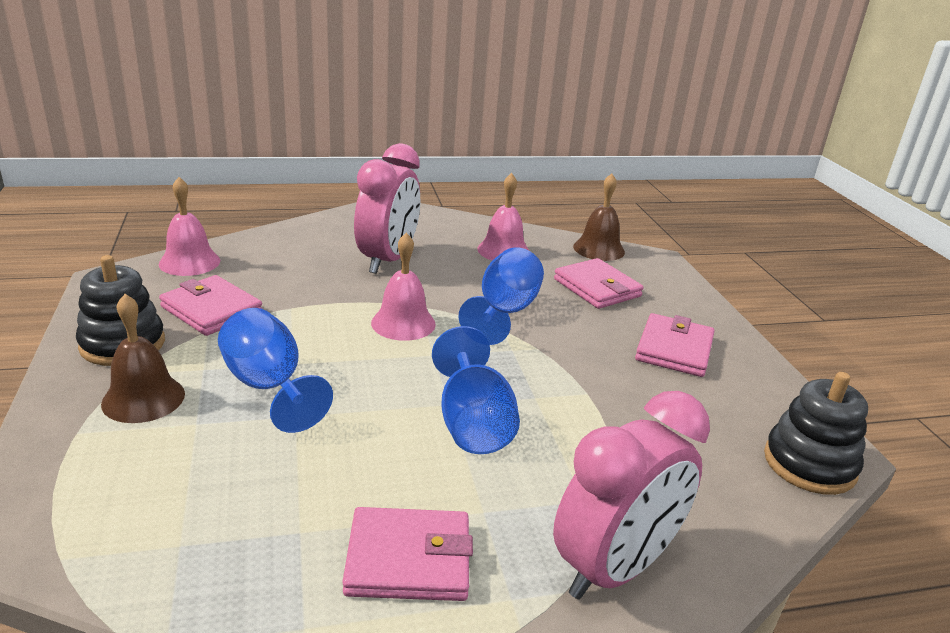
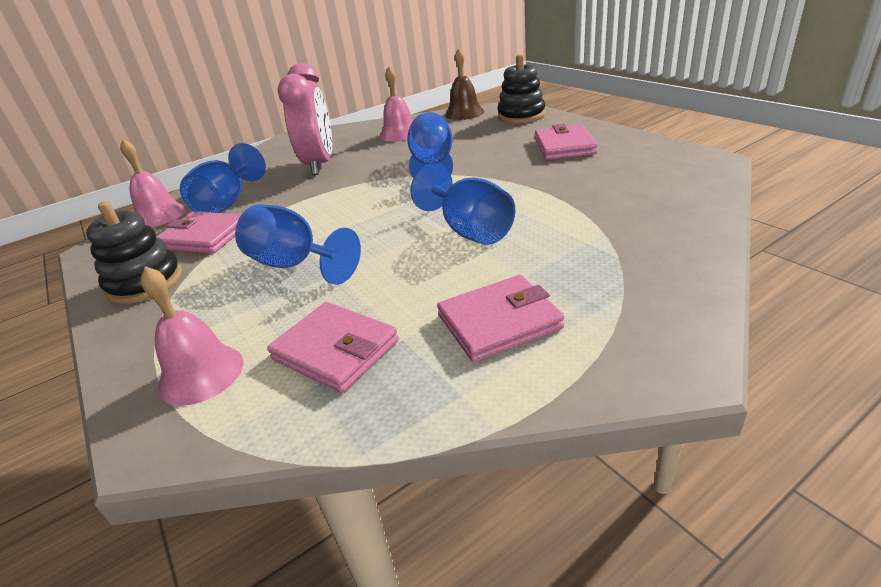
camera: 15 degrees left, 5 degrees up
(143, 398) = (195, 309): brown bell -> none
(262, 274) = (228, 203): none -> blue goblet
(403, 323) = (365, 194): pink bell -> pink bell (201, 374)
(597, 288) = (483, 132): pink wallet -> pink wallet (336, 350)
(614, 568) = (642, 270): pink clock -> none
(809, 464) = (703, 173): black stacking toy -> black stacking toy (521, 116)

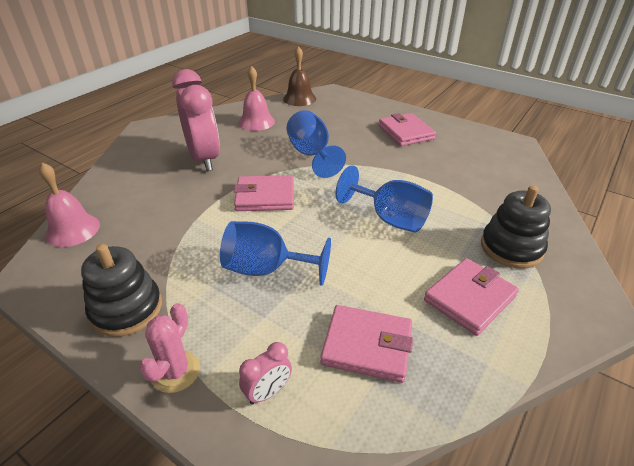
camera: 25 degrees left, 5 degrees up
(139, 340) = (175, 372): none -> pink cactus
(201, 374) = (268, 392): pink bell -> pink clock
(204, 237) = (148, 250): pink wallet -> pink wallet (265, 197)
(228, 203) = (141, 209): blue goblet -> none
(521, 116) = (350, 101): black stacking toy -> black stacking toy (511, 248)

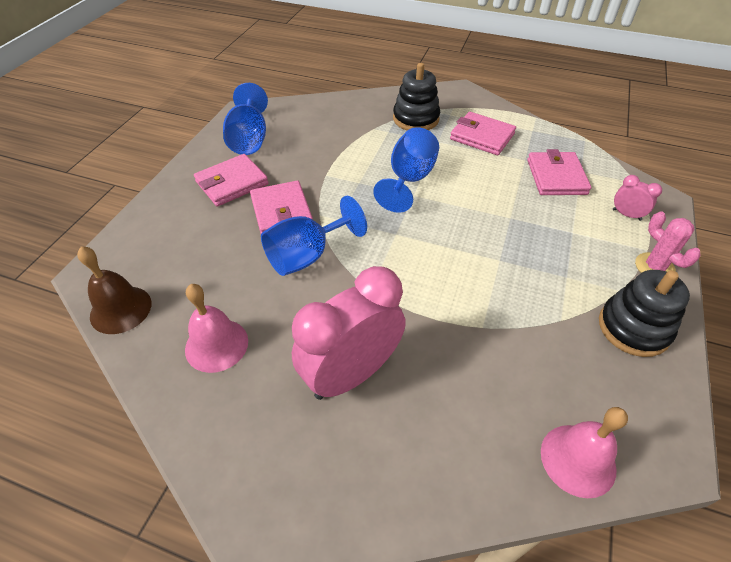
camera: 105 degrees left, 10 degrees up
(175, 372) = (654, 267): pink cactus -> pink cactus turned 60 degrees clockwise
(265, 197) = (414, 276): pink wallet -> pink wallet (281, 211)
(266, 269) = (522, 245): blue goblet -> blue goblet (249, 139)

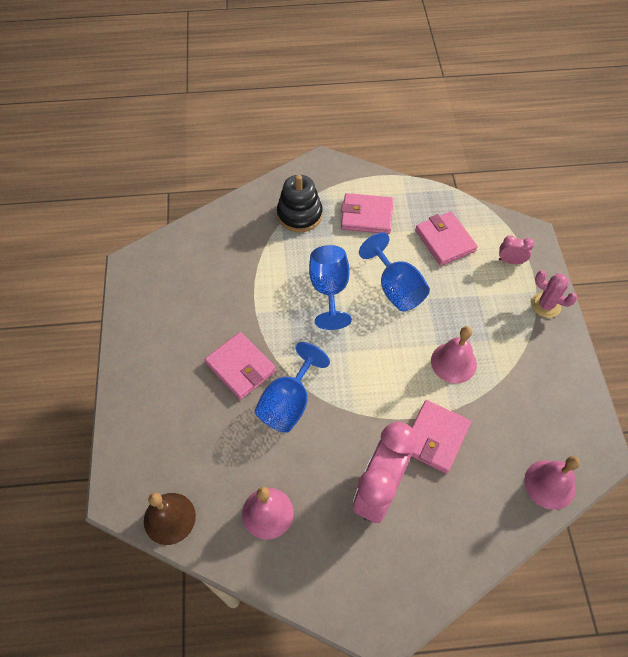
camera: 25 degrees left, 10 degrees up
(232, 183) = (177, 354): pink wallet -> pink wallet (435, 438)
(249, 139) = (160, 297): blue goblet -> blue goblet (396, 288)
(511, 283) = (453, 362): none -> pink bell
(633, 328) = (549, 366): black stacking toy -> none

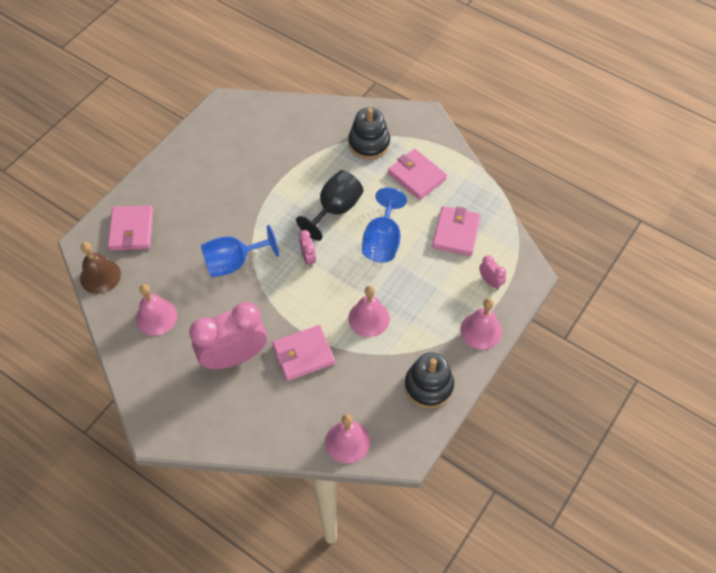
camera: 40 degrees right, 0 degrees up
(241, 367) = (227, 218): pink wallet -> pink wallet (132, 230)
(329, 290) = (335, 209): blue goblet -> black goblet
(350, 349) = (308, 258): none -> pink clock
(545, 305) = (481, 330): pink cactus -> pink bell
(557, 382) = (428, 386): none -> black stacking toy

